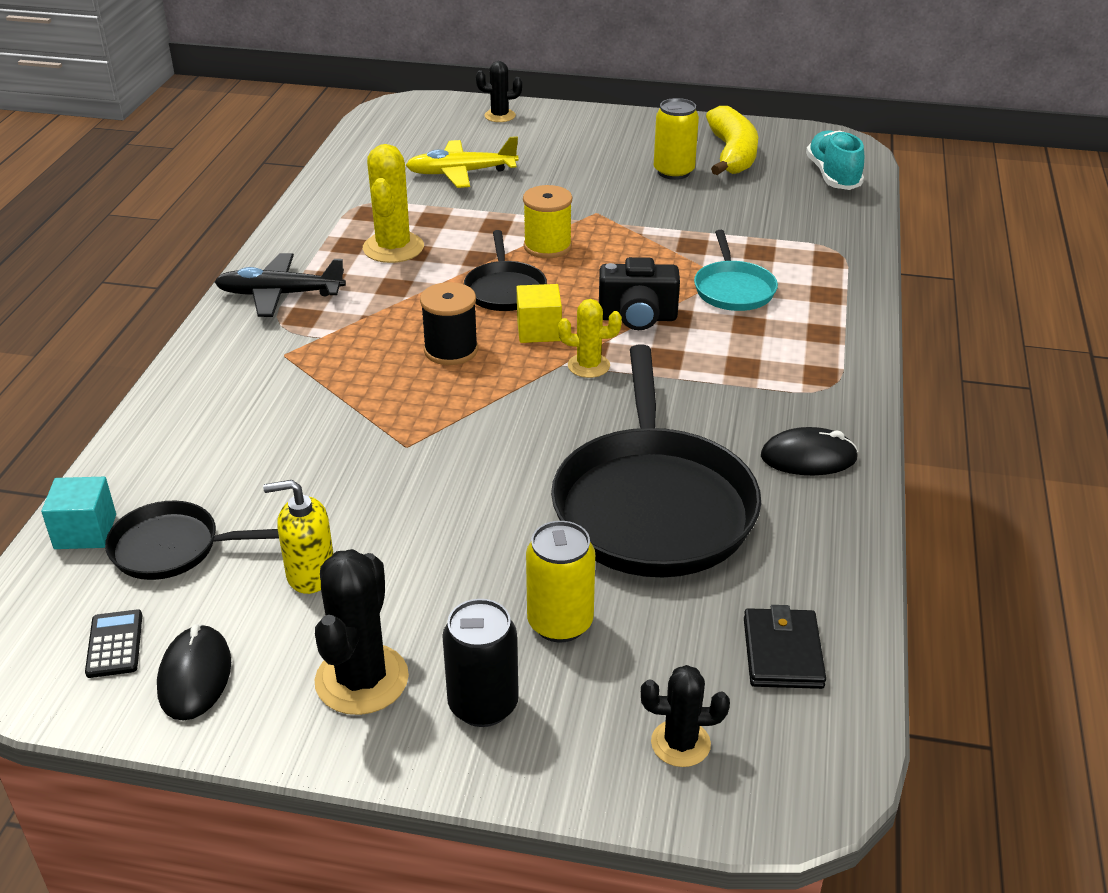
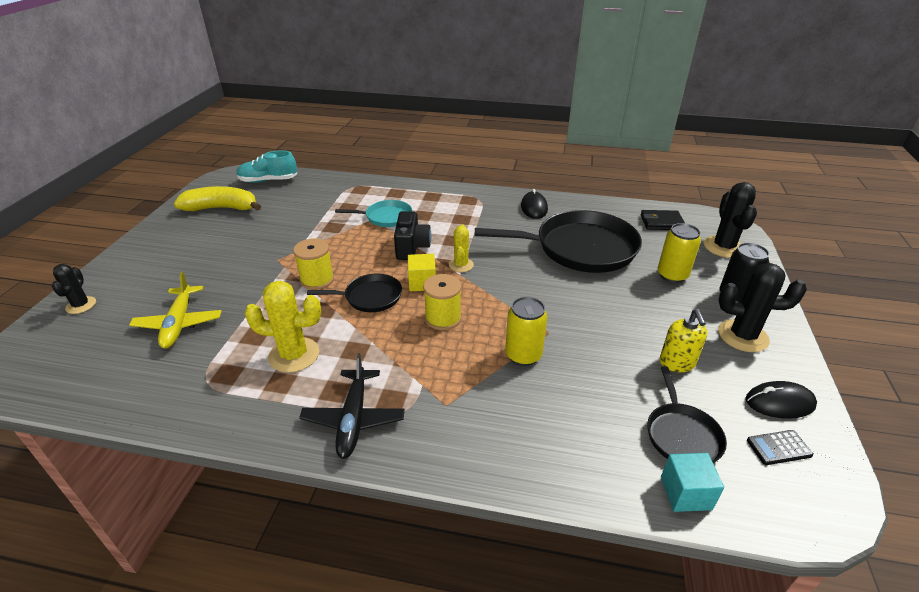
camera: 90 degrees left, 0 degrees up
(451, 350) = (443, 318): black spool -> yellow spool
(673, 172) = (234, 229): yellow can -> yellow can (523, 355)
(680, 743) = (723, 247): black cactus -> black cactus, size x1.64

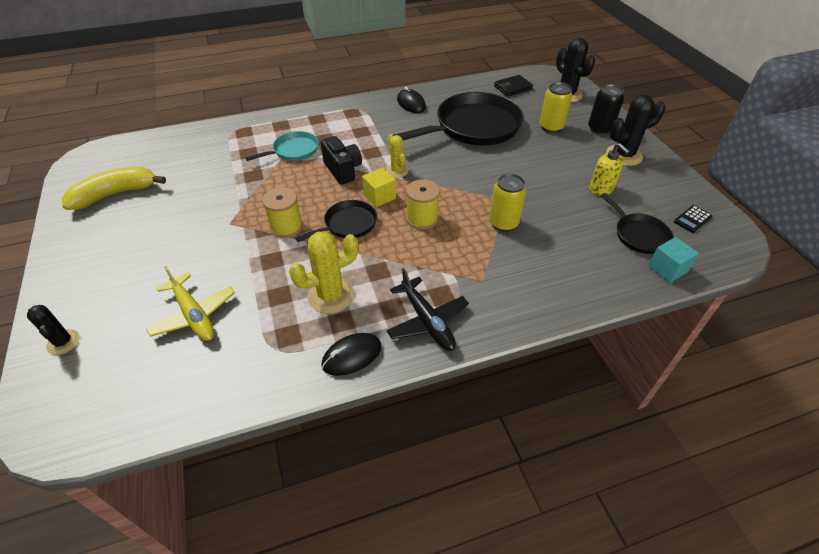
camera: 30 degrees left, 10 degrees up
(268, 181) = (137, 151): turquoise shoe -> none
(779, 403) = (673, 191): black mouse -> black mouse (352, 356)

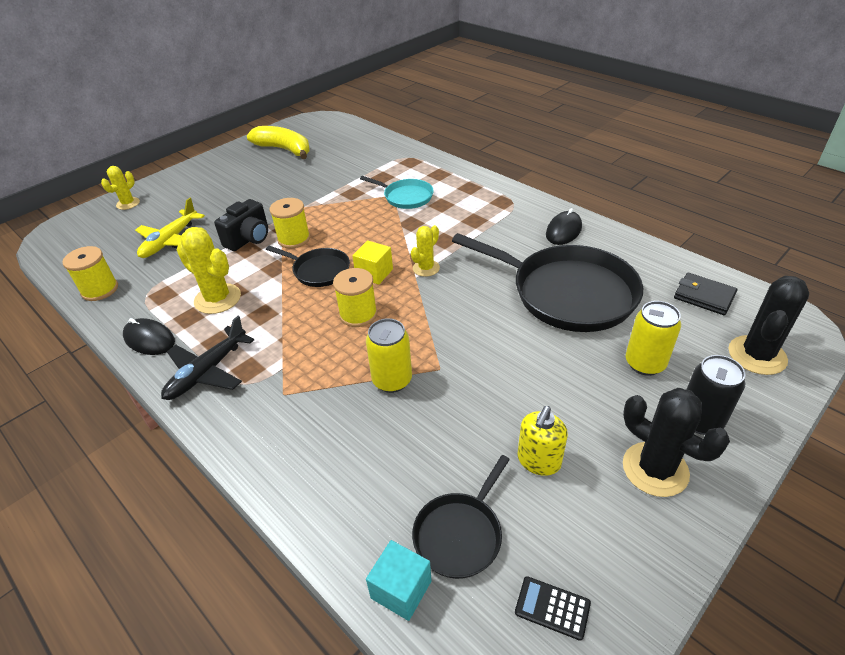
camera: 65 degrees right, 5 degrees down
(63, 342) = (128, 203): black cactus -> yellow cactus
(228, 389) = (100, 290): none -> yellow spool
(343, 170) = (399, 235): black camera -> black camera (249, 239)

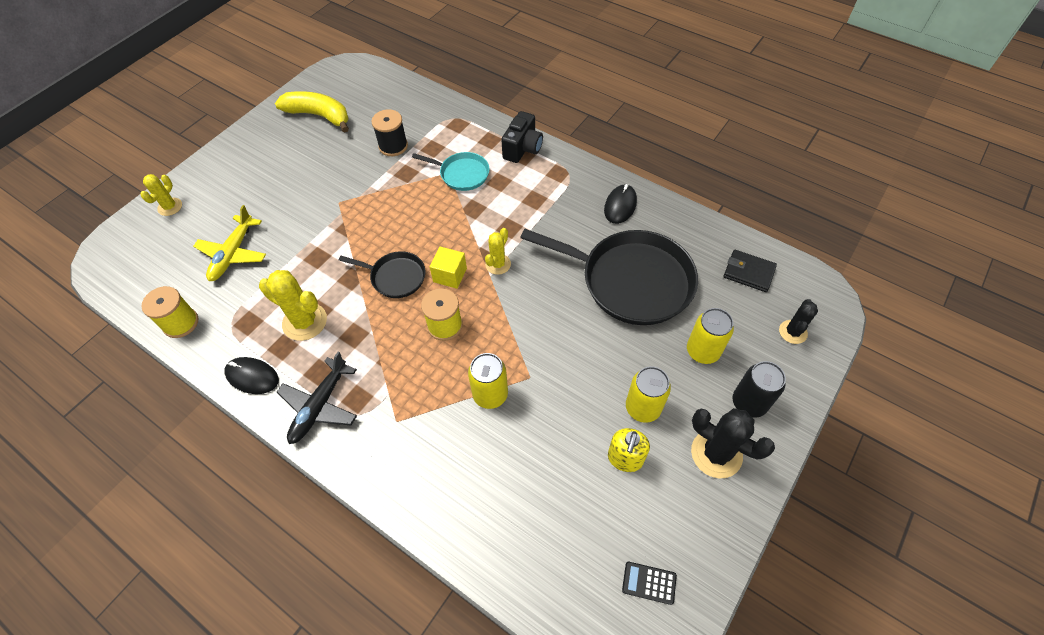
camera: 10 degrees left, 15 degrees up
(249, 239) = (315, 244): black camera -> black camera (523, 149)
(294, 239) = (361, 239): yellow spool -> none
(345, 173) = (393, 146): none -> black spool
(401, 589) = (534, 586): turquoise cube -> none
(460, 534) = (572, 533): black pan -> none
(567, 411) = (643, 408): none -> yellow can
(757, 355) = (793, 332): black cactus -> black cactus, size x0.61

